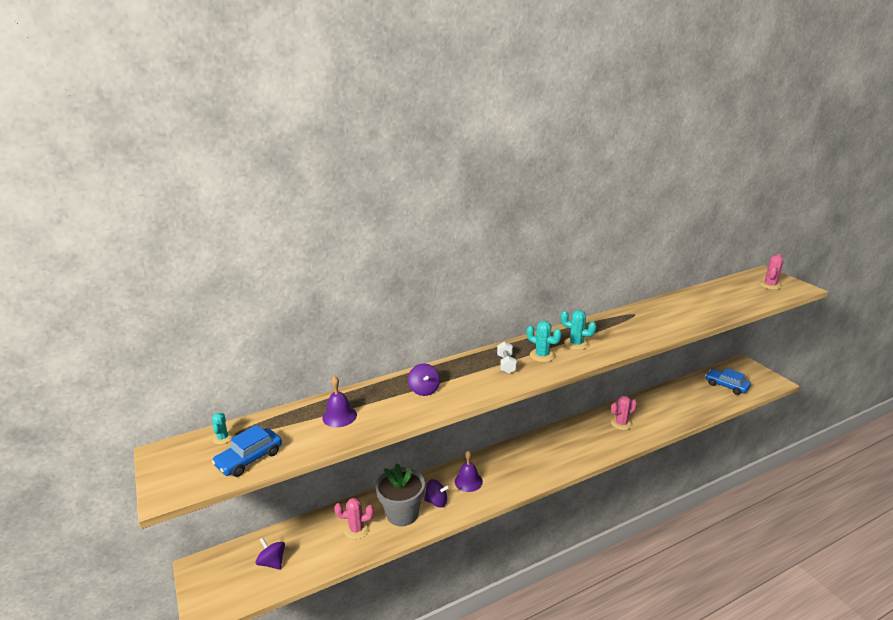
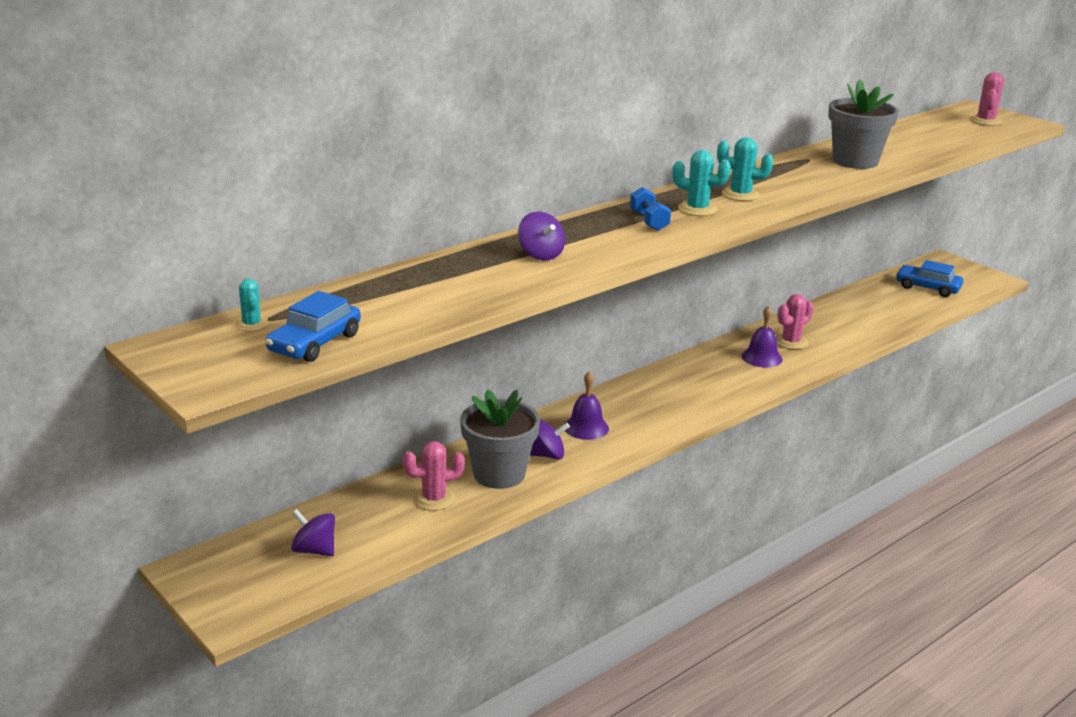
camera: 15 degrees left, 0 degrees up
(339, 416) = (426, 290): purple bell -> purple bell (761, 357)
(506, 364) = (649, 221): white dumbbell -> blue dumbbell
(665, 317) = (855, 161): none -> grey flower pot

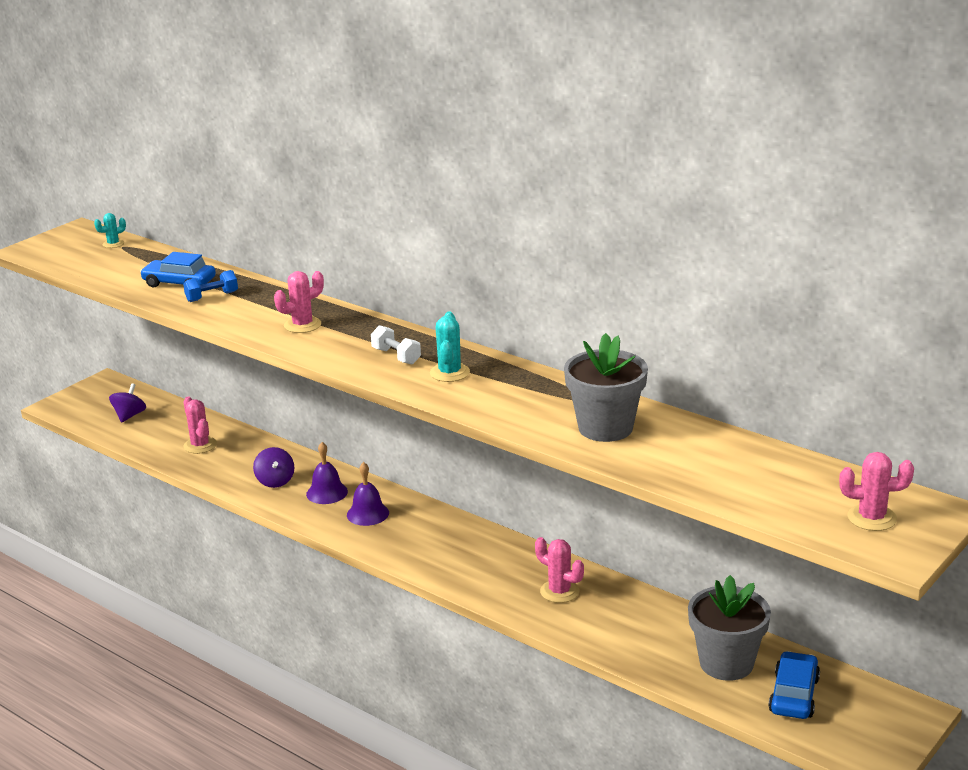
camera: 80 degrees right, 0 degrees up
(314, 343) = (88, 264): blue car -> blue car (179, 283)
(499, 474) = (241, 465): grey flower pot -> grey flower pot (726, 663)
(540, 255) = (259, 307): purple spinning top -> none
(602, 239) = (302, 325): none -> pink cactus
(649, 221) = (354, 339): blue dumbbell -> blue dumbbell (212, 297)
(697, 209) = (396, 356): turquoise cactus -> white dumbbell
(761, 357) = (510, 574): purple bell -> purple bell (368, 514)

